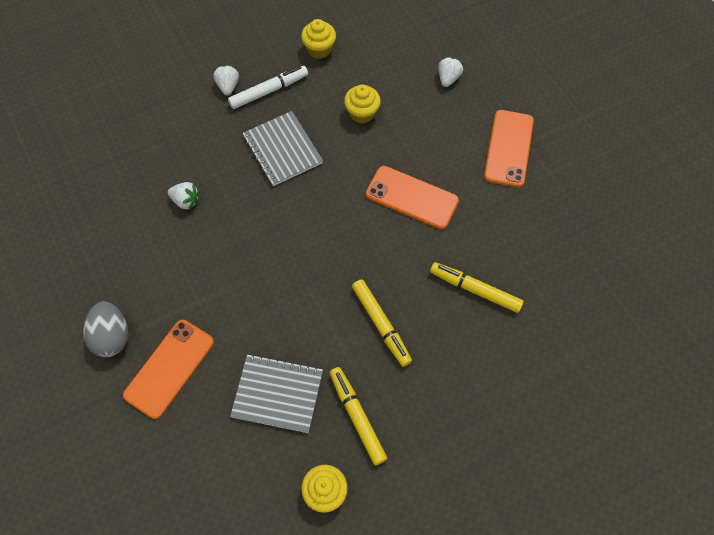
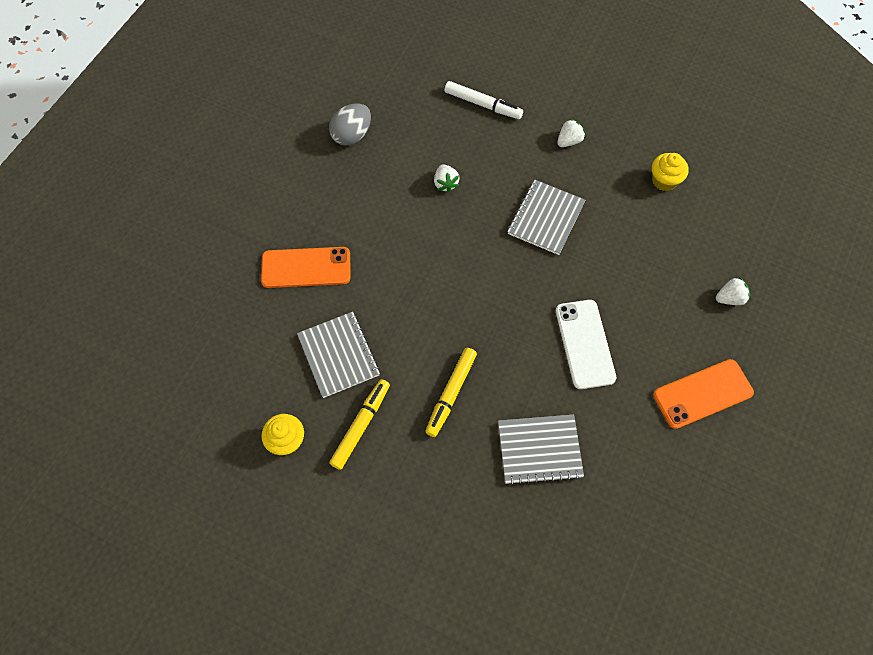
camera: 55 degrees right, 0 degrees up
(112, 336) = (303, 213): grey egg -> grey egg (352, 135)
(269, 91) = (590, 172): white marker -> white marker (483, 104)
(362, 113) = (632, 253): yellow cupcake -> none
(412, 197) = (585, 344): orange phone -> white phone
(475, 290) = (539, 449): yellow marker -> grey notebook

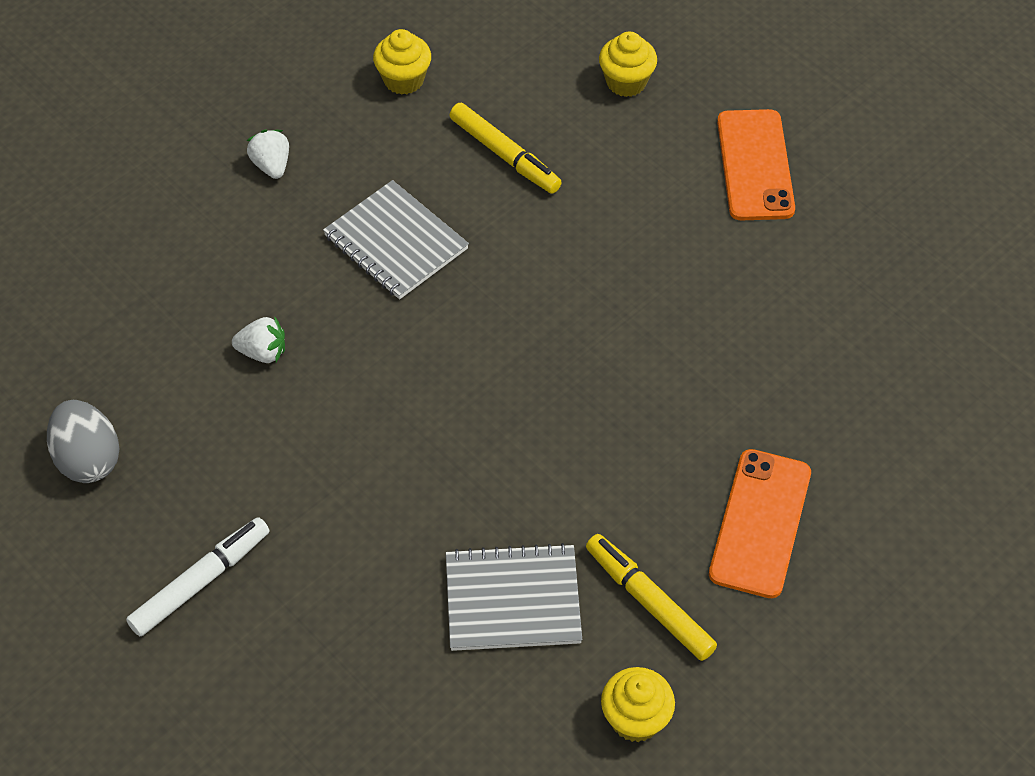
camera: 70 degrees left, 10 degrees down
(306, 268) = (325, 604): orange phone -> orange phone (760, 523)
(451, 394) = (641, 462): yellow marker -> yellow marker (505, 155)
(483, 104) = (136, 252): white marker -> white marker (200, 581)
(539, 449) = (770, 379): grey notebook -> none
(585, 344) = (627, 268): white phone -> none
(729, 298) = (626, 82): white strawberry -> yellow cupcake

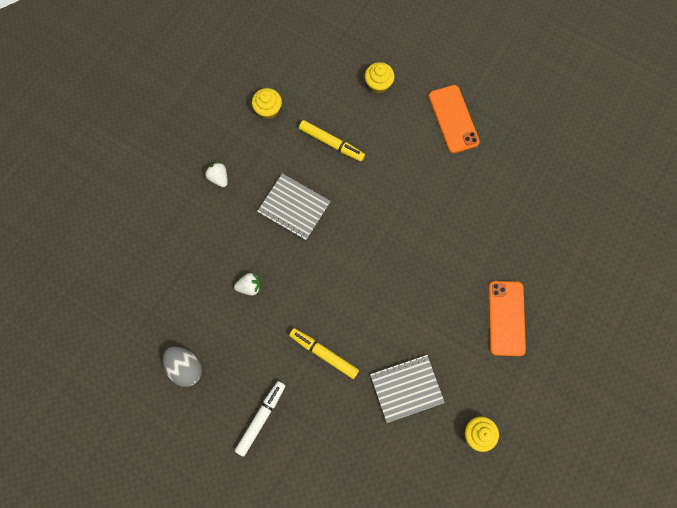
camera: 15 degrees left, 20 degrees up
(649, 602) = (467, 373): yellow marker -> yellow marker (324, 354)

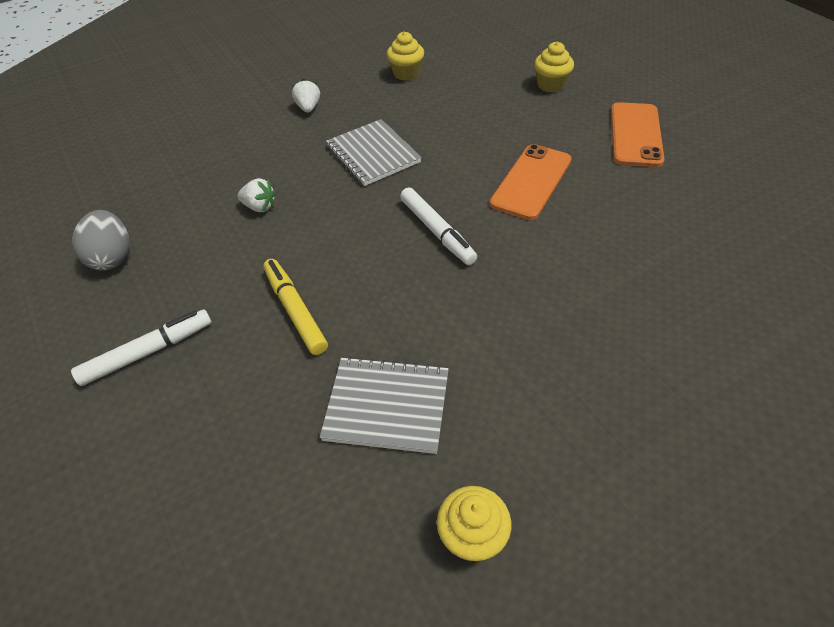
camera: 30 degrees right, 25 degrees down
(331, 143) = (460, 115): yellow marker -> none
(371, 259) = (437, 231): none -> white marker
(506, 318) = (615, 375): orange phone -> orange phone (531, 182)

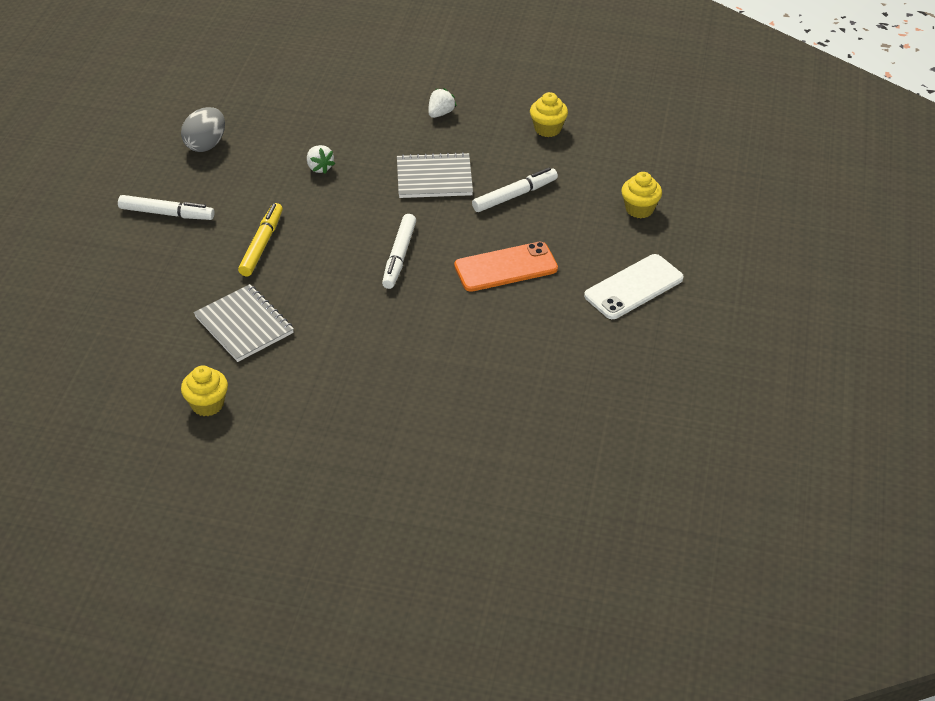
camera: 40 degrees right, 5 degrees down
(373, 154) = (434, 178): grey notebook -> grey notebook turned 75 degrees clockwise
(454, 128) = (514, 195): none -> white marker
(635, 135) = (633, 287): orange phone -> white phone

